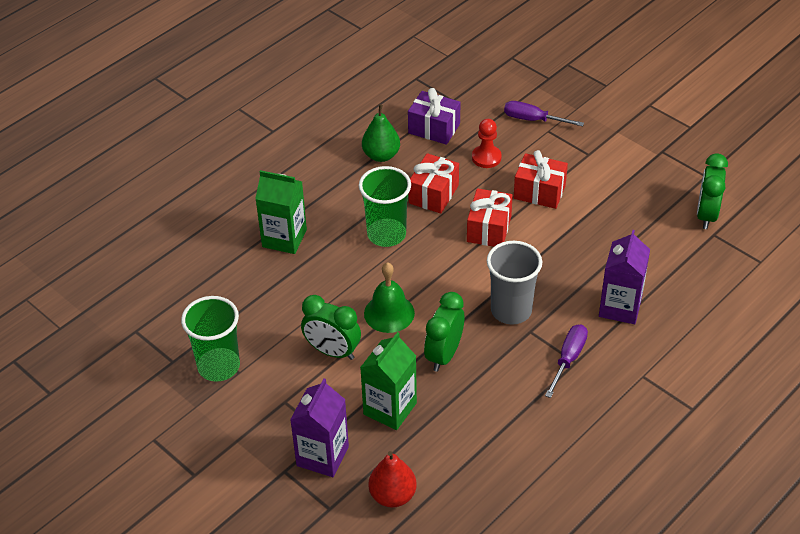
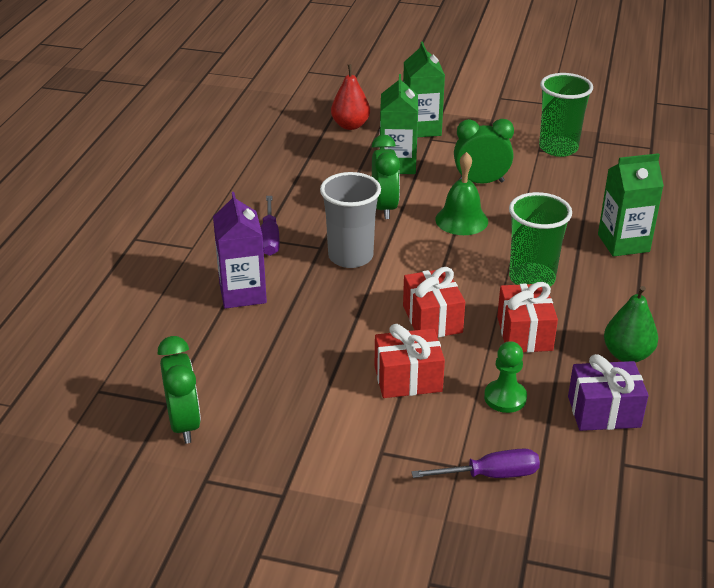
camera: 150 degrees right, 10 degrees down
(322, 456) = (421, 128): purple carton -> green carton
(486, 157) = (505, 398): red pawn -> green pawn

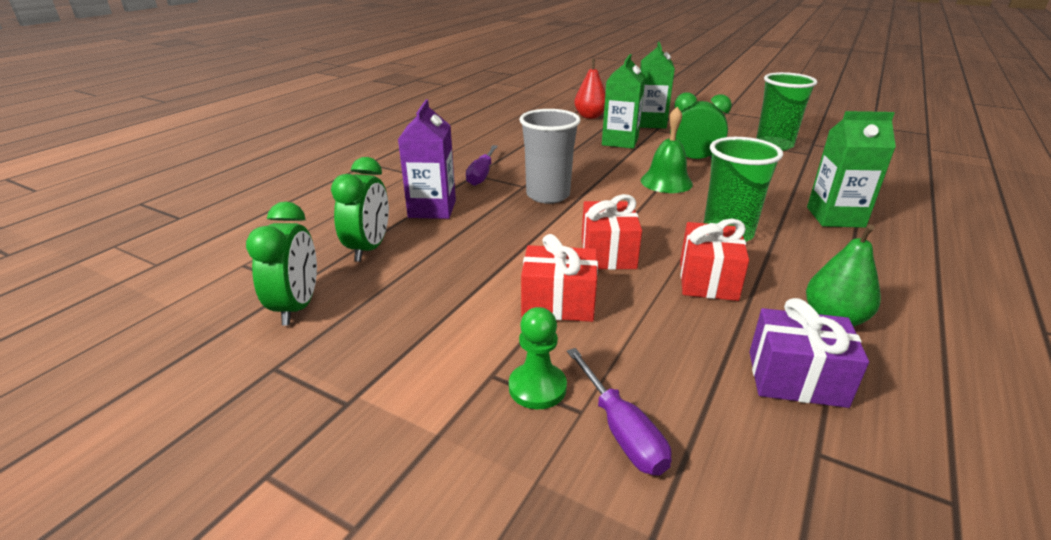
camera: 15 degrees right, 5 degrees down
(384, 208) = (596, 166): green clock -> green clock (369, 248)
(491, 475) = (621, 431): purple screwdriver -> purple screwdriver turned 60 degrees clockwise
(505, 398) = (667, 340): green pawn -> green pawn (537, 388)

